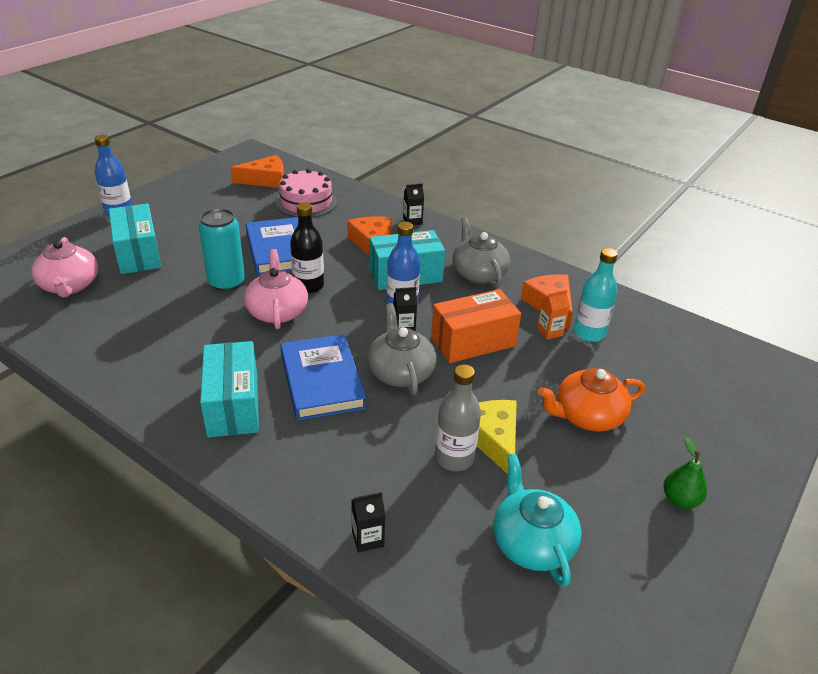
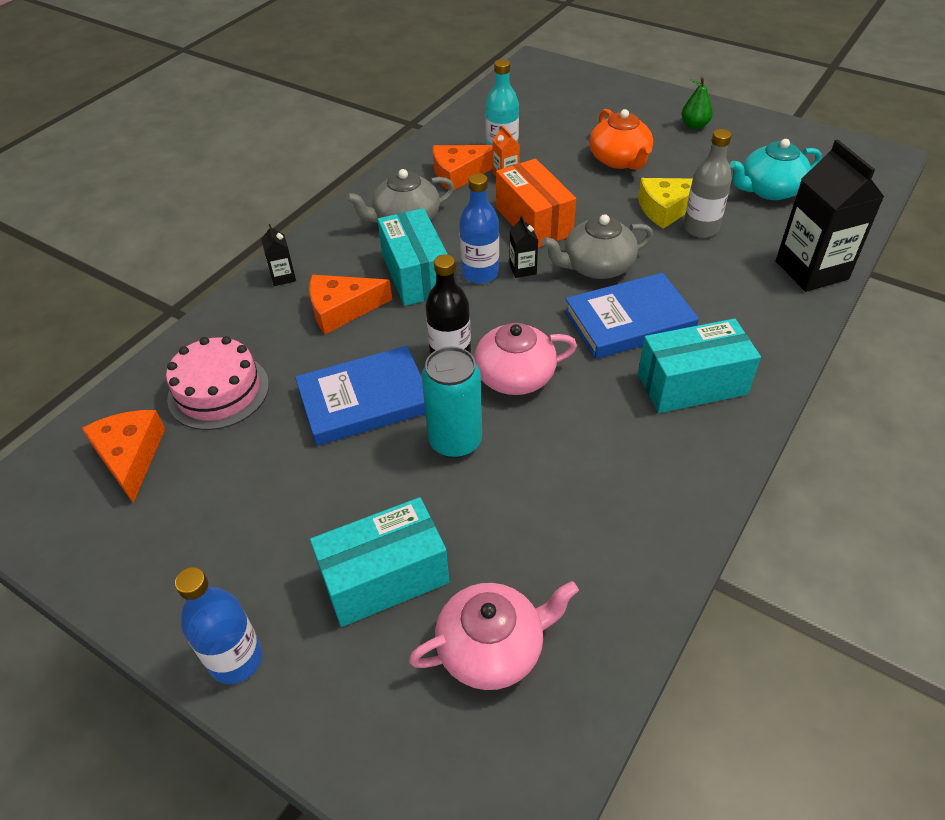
camera: 90 degrees left, 10 degrees up
(367, 538) = (811, 270): black carton -> black carton, size x2.26

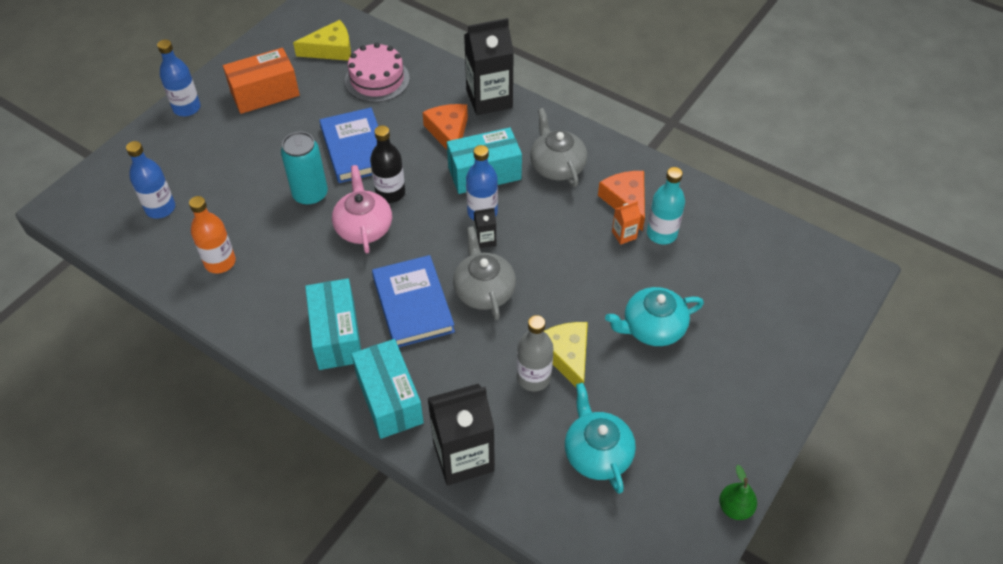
camera: 90 degrees right, 5 degrees up
(130, 456) = (331, 49): orange cheese -> yellow cheese
(283, 277) = (489, 99): black carton -> black carton, size x2.26
(384, 577) = (217, 163): turquoise box -> turquoise box (389, 399)
(492, 648) = (160, 208): pink teapot -> blue bottle
(533, 221) = (551, 251): orange box -> orange box (265, 93)
(597, 533) = (220, 262): none -> orange bottle
(619, 160) = (652, 327): orange teapot -> turquoise teapot
(694, 126) = (724, 407): green pear -> green pear (735, 508)

